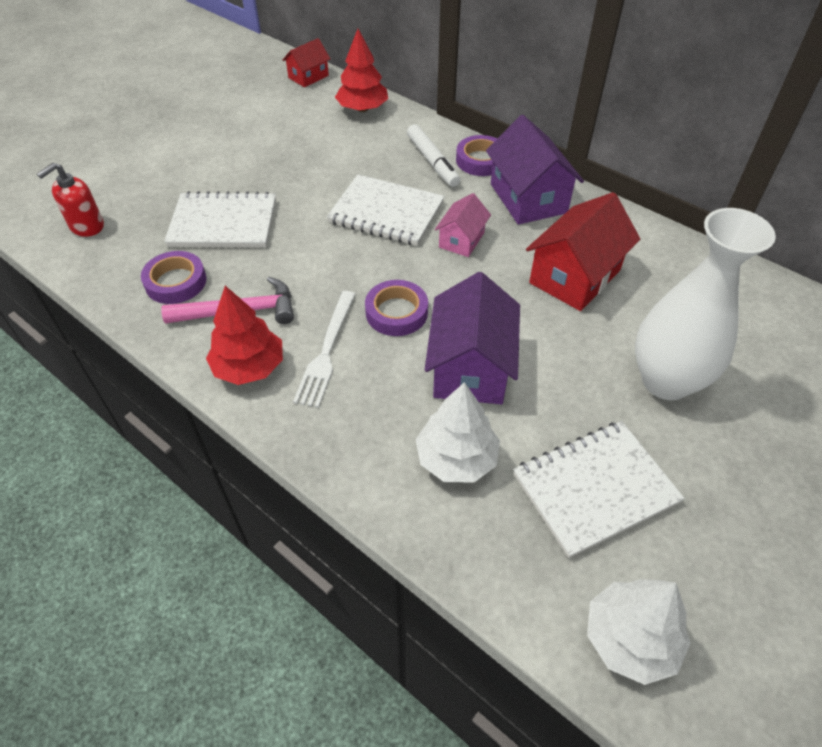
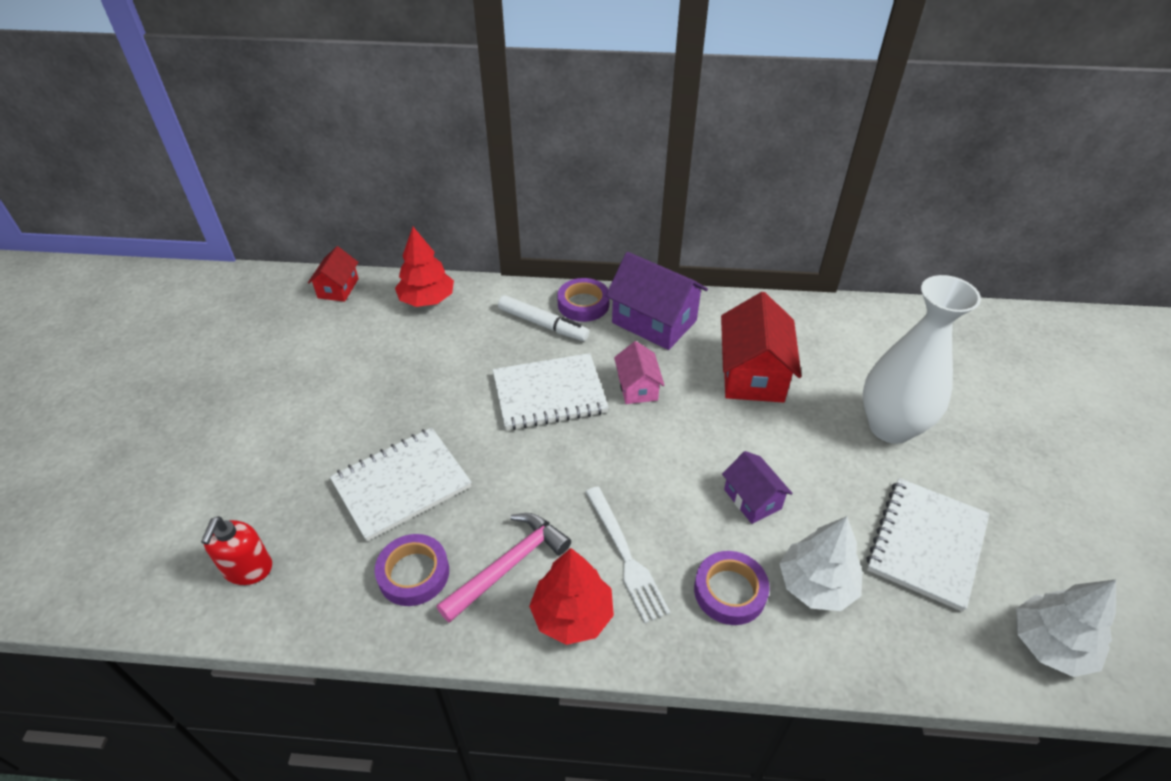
camera: 35 degrees left, 5 degrees down
(396, 312) = (648, 484): purple tape -> purple tape (730, 591)
(470, 367) = (752, 499): purple house -> purple house, size x0.56

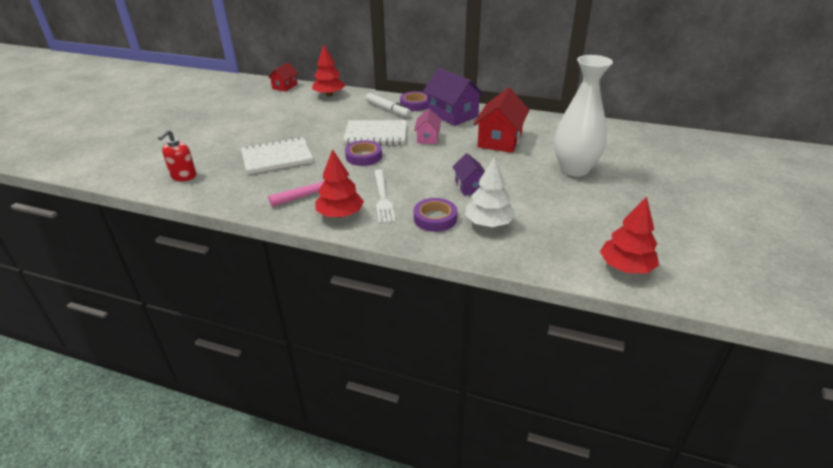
camera: 15 degrees right, 10 degrees down
(413, 573) = (265, 188): purple tape -> purple tape (364, 156)
(926, 544) = (568, 217): white notebook -> none
(1050, 644) = (625, 267): white tree -> red tree

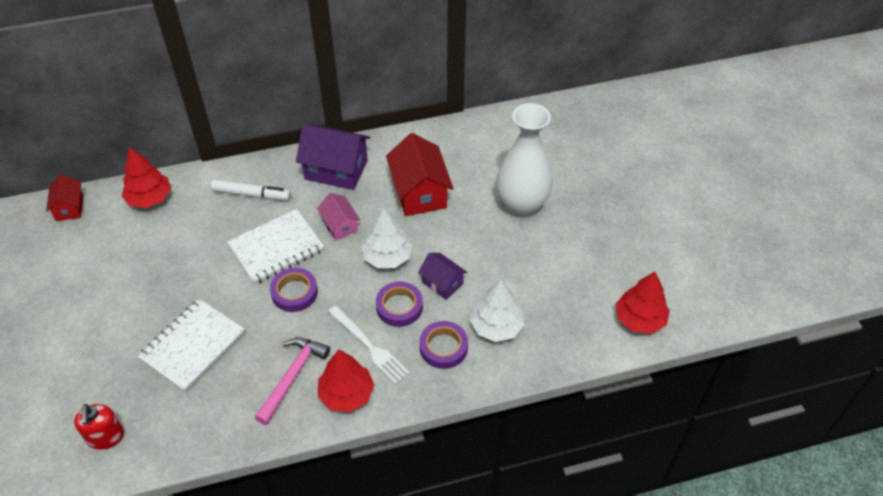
camera: 35 degrees left, 15 degrees up
(415, 104) = (277, 169): purple tape -> purple tape (399, 307)
(443, 161) = (387, 257): none -> white tree

